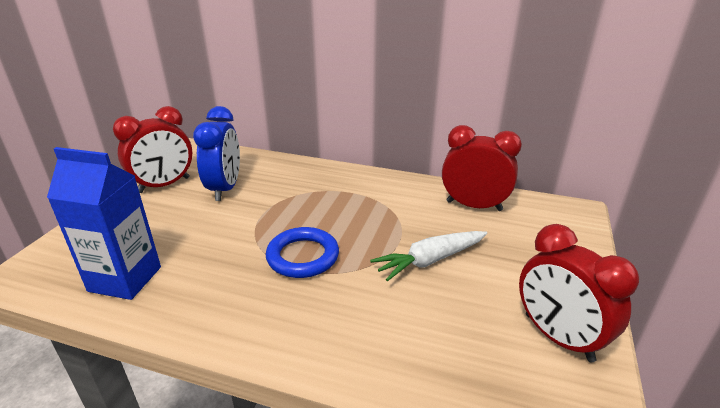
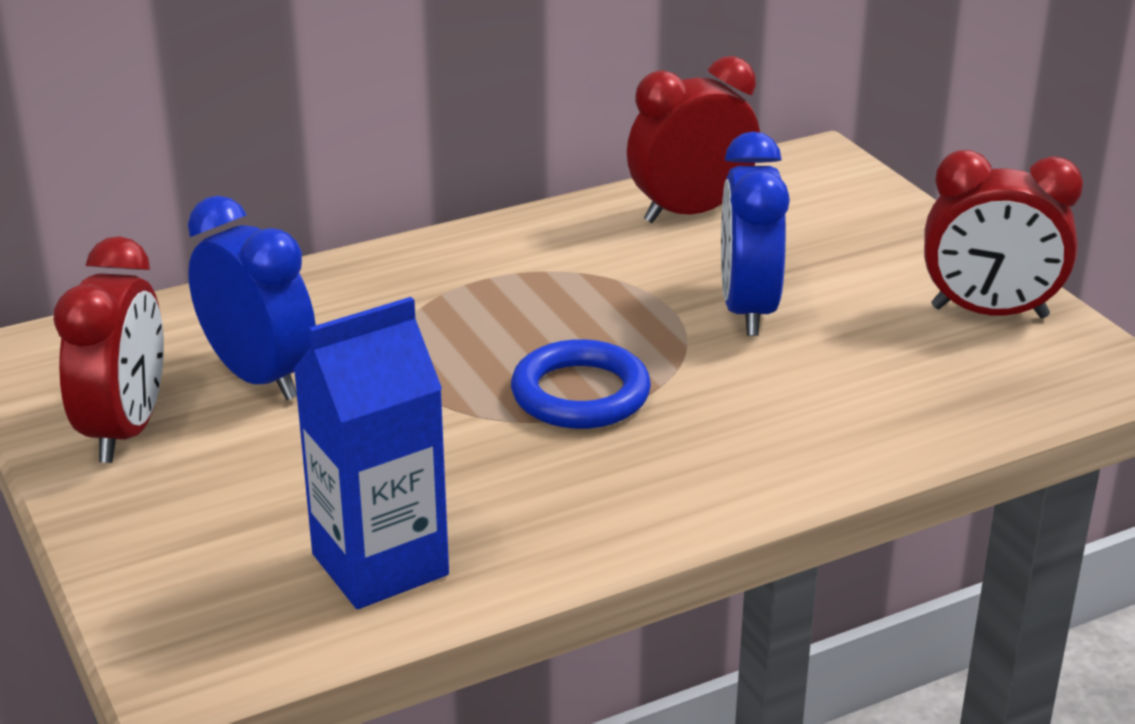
camera: 45 degrees left, 0 degrees up
(430, 261) = (747, 309): white carrot -> blue clock

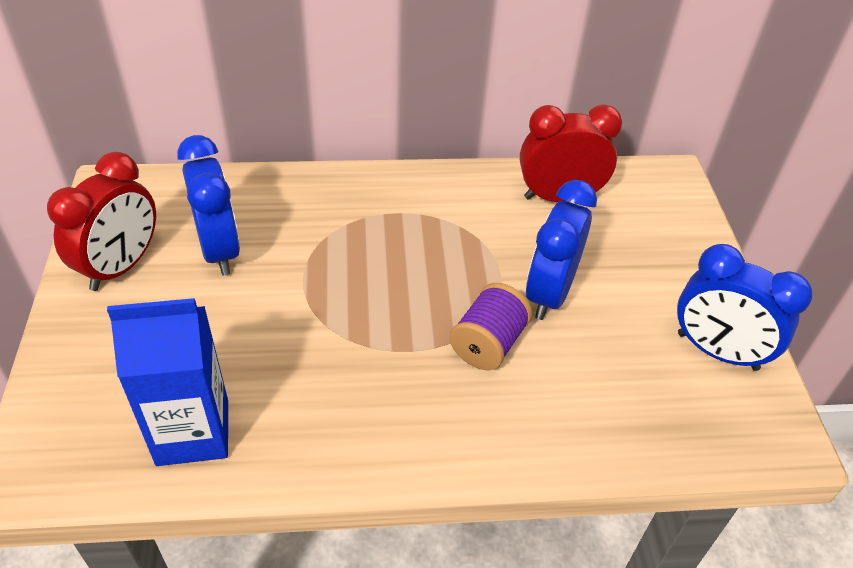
camera: 20 degrees right, 15 degrees up
(580, 394) = (400, 330): blue ring -> none
(705, 377) = (488, 344): none -> purple spool
(989, 312) = (717, 351): red clock -> blue clock

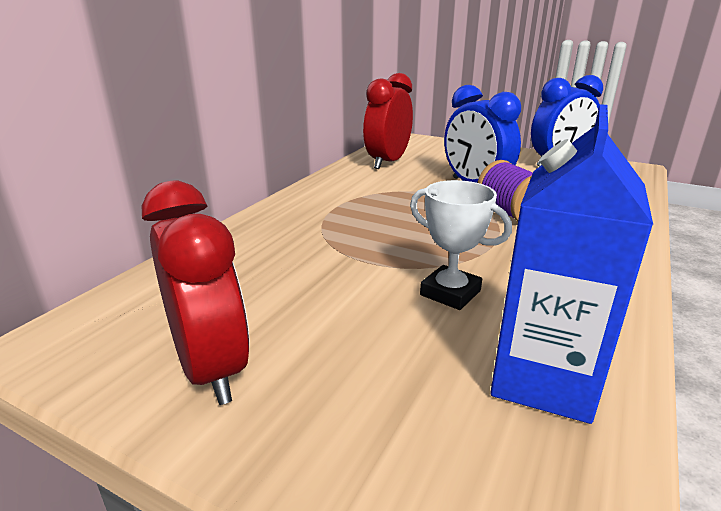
camera: 55 degrees left, 20 degrees down
(220, 250) = (274, 293): blue clock -> none
(282, 347) = (450, 293): none -> white trophy

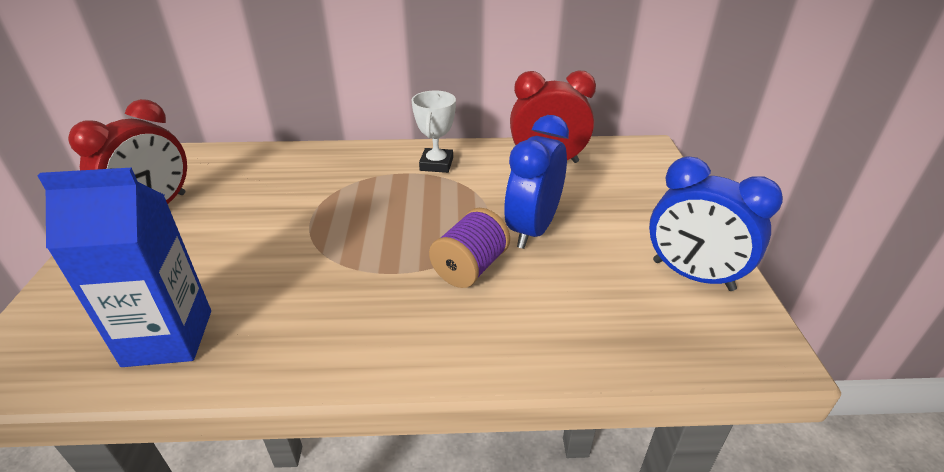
camera: 60 degrees right, 10 degrees up
(450, 293) = (276, 269): white trophy -> white trophy (436, 164)

